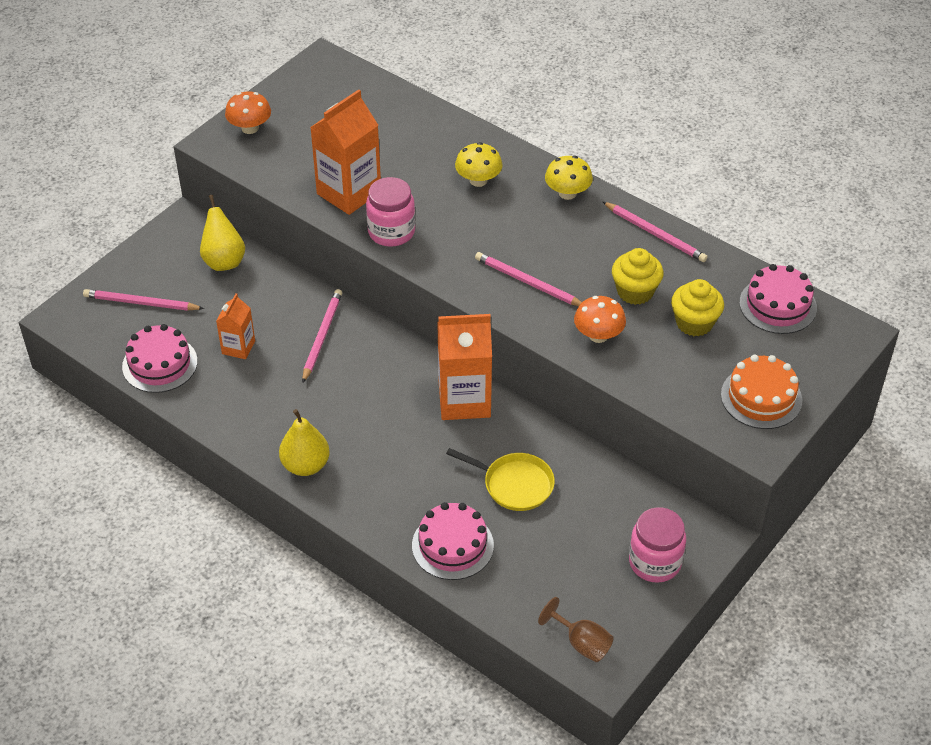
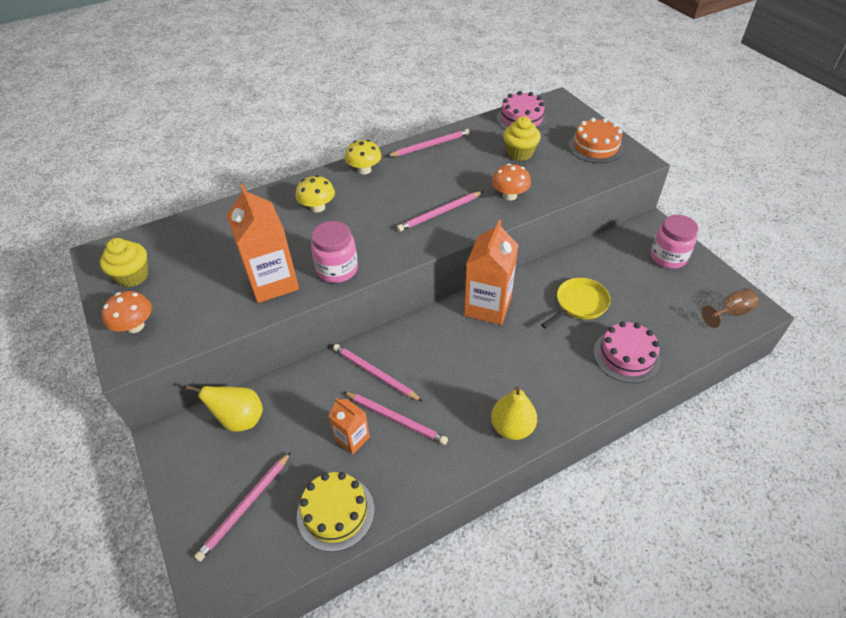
camera: 65 degrees left, 0 degrees up
(160, 364) = (335, 512): pink cake -> yellow cake
(275, 371) = (396, 419): none -> pink pencil
(635, 292) = (478, 168): yellow cupcake -> yellow cupcake (133, 276)

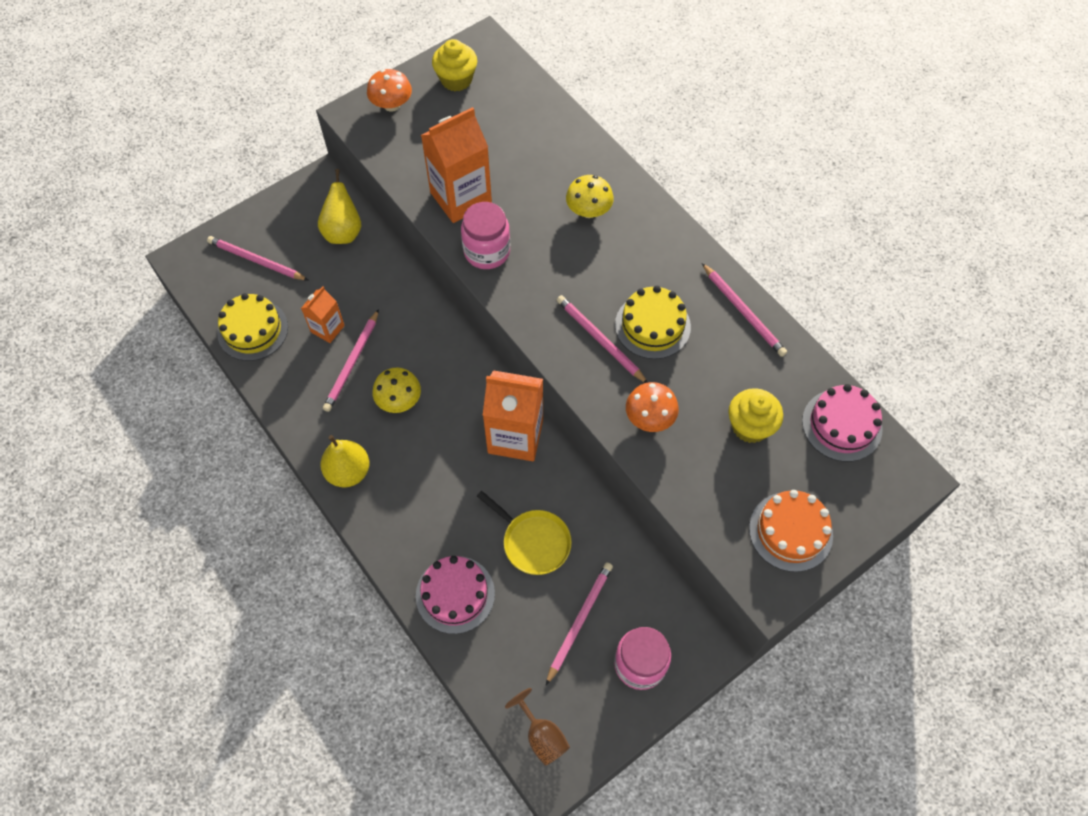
camera: 80 degrees right, 15 degrees up
(364, 170) = (671, 244): yellow mushroom -> yellow mushroom (399, 400)
(375, 373) = (406, 334): pink pencil -> pink pencil (579, 621)
(432, 186) = (652, 325): none -> yellow cake

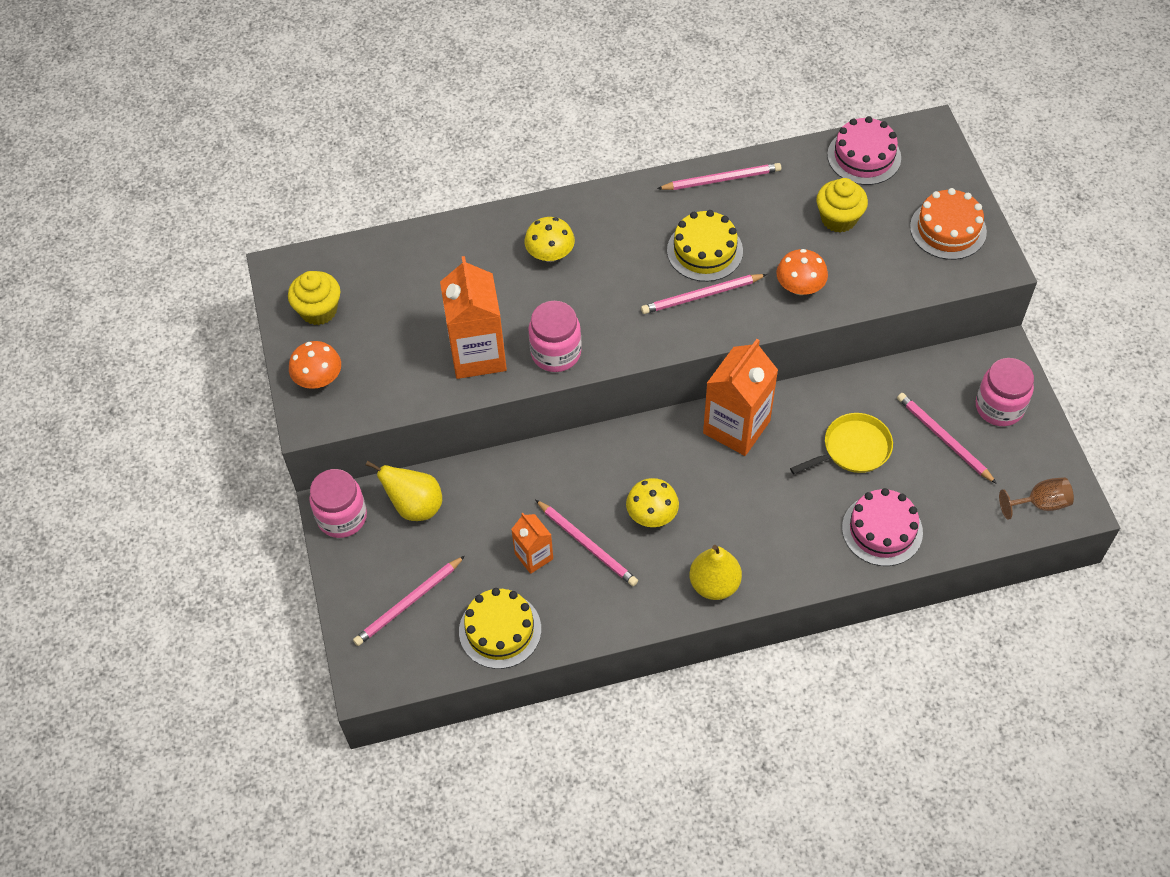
camera: 65 degrees left, 5 degrees down
(316, 189) = (342, 517): none -> pink jar

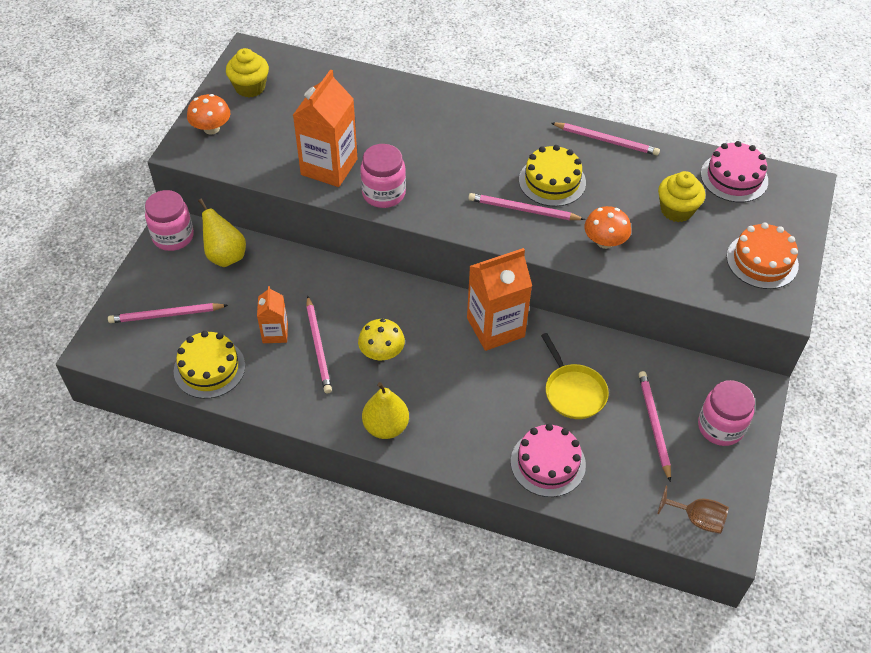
camera: 30 degrees right, 5 degrees down
(550, 254) = (436, 129): yellow mushroom -> none
(853, 449) = (573, 391): yellow pan -> yellow pan turned 60 degrees clockwise

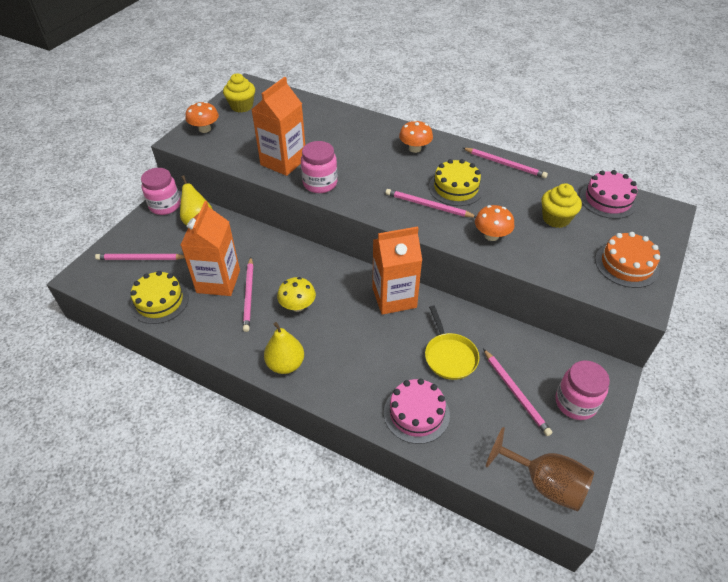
camera: 10 degrees right, 5 degrees down
(275, 333) = (218, 281): orange carton -> orange carton, size x1.84
(491, 129) = (415, 148): none -> orange mushroom
(654, 425) = (515, 393): pink pencil -> pink pencil turned 150 degrees clockwise
(697, 519) = (544, 483): brown goblet -> brown goblet, size x1.59

